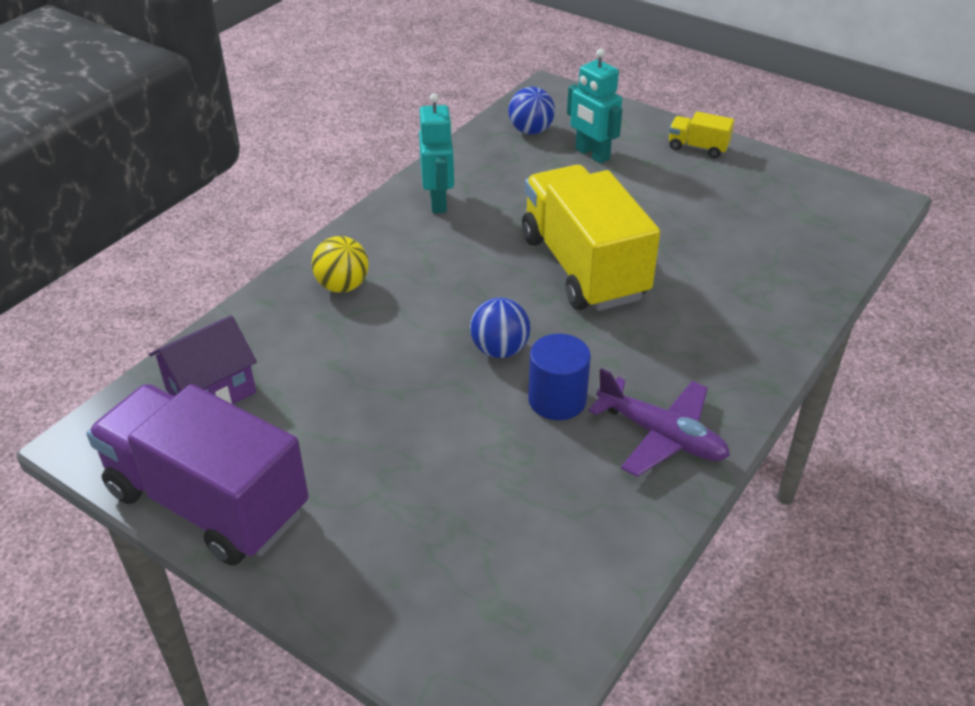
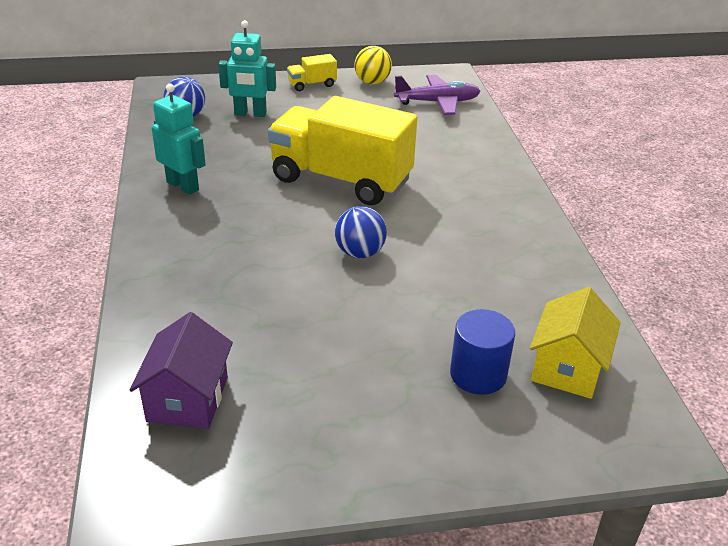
camera: 45 degrees left, 5 degrees down
(207, 502) = (301, 471): purple truck -> none
(342, 286) = (189, 272): yellow ball -> yellow ball (372, 82)
(529, 581) = (567, 368): none -> yellow house
(557, 400) = (436, 261): blue cylinder -> blue cylinder (478, 374)
(661, 436) = (518, 247): purple plane -> purple plane (437, 102)

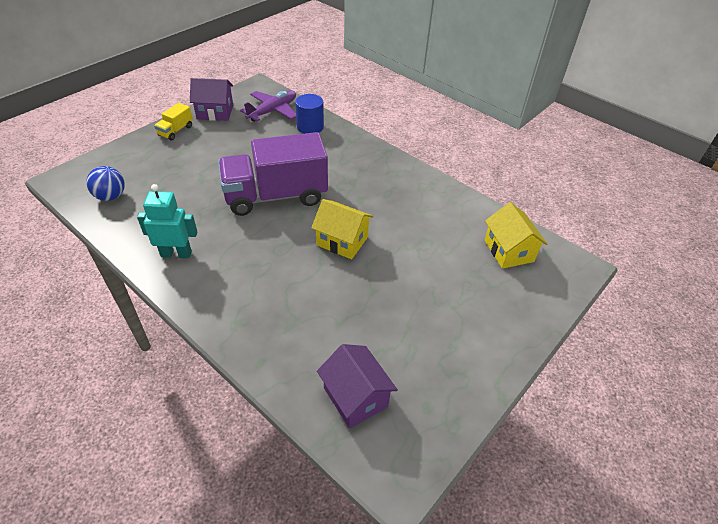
camera: 40 degrees left, 10 degrees up
(250, 114) = (158, 173): turquoise robot -> none
(341, 180) = (276, 196): yellow truck -> purple truck
(360, 253) = (342, 241): blue ball -> yellow house
(372, 82) = (215, 112): yellow ball -> purple house
(478, 374) = (477, 280): blue cylinder -> blue cylinder (310, 127)

